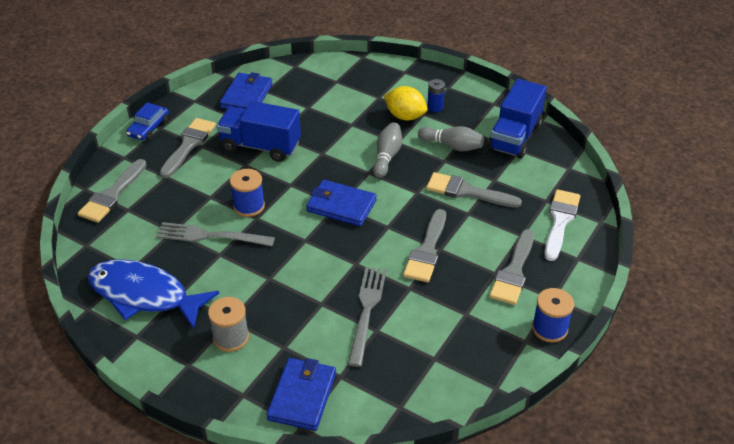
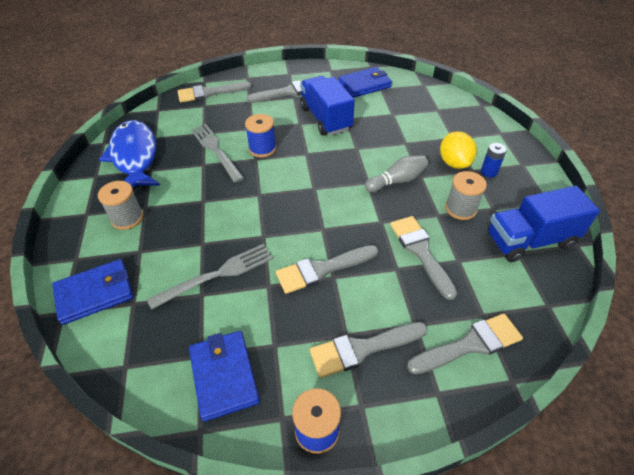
camera: 50 degrees right, 5 degrees up
(149, 128) = (283, 70): blue car -> none
(341, 206) = (315, 190): blue wallet -> blue wallet (224, 376)
(452, 146) = (460, 209): grey bowling pin -> grey spool
(560, 221) = (470, 344): white brush -> grey brush

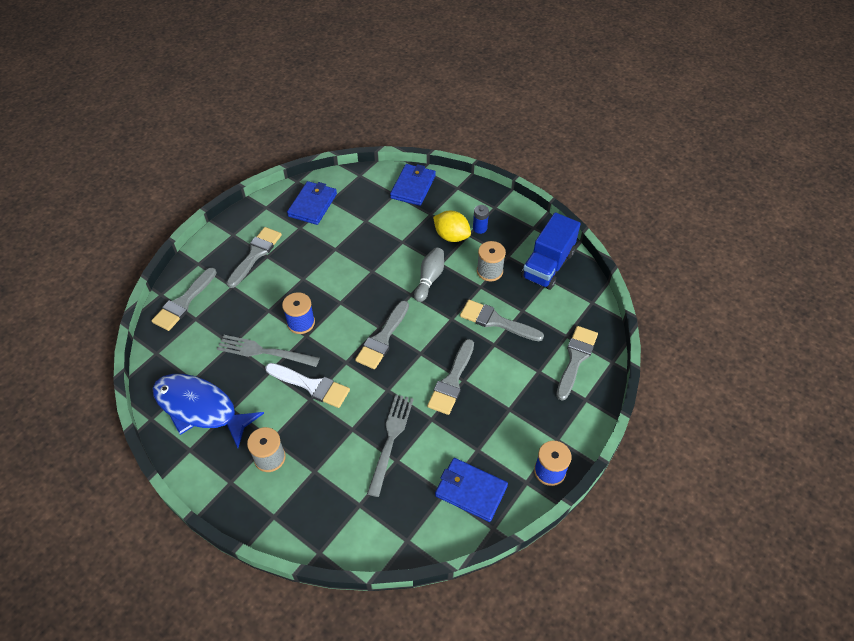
camera: 45 degrees left, 5 degrees up
(95, 293) = (324, 522): blue wallet -> blue wallet (413, 187)
(215, 193) = (311, 386): none -> white brush
(325, 119) = (318, 260): blue truck -> none
(362, 349) = (526, 409): grey brush -> grey brush (382, 338)

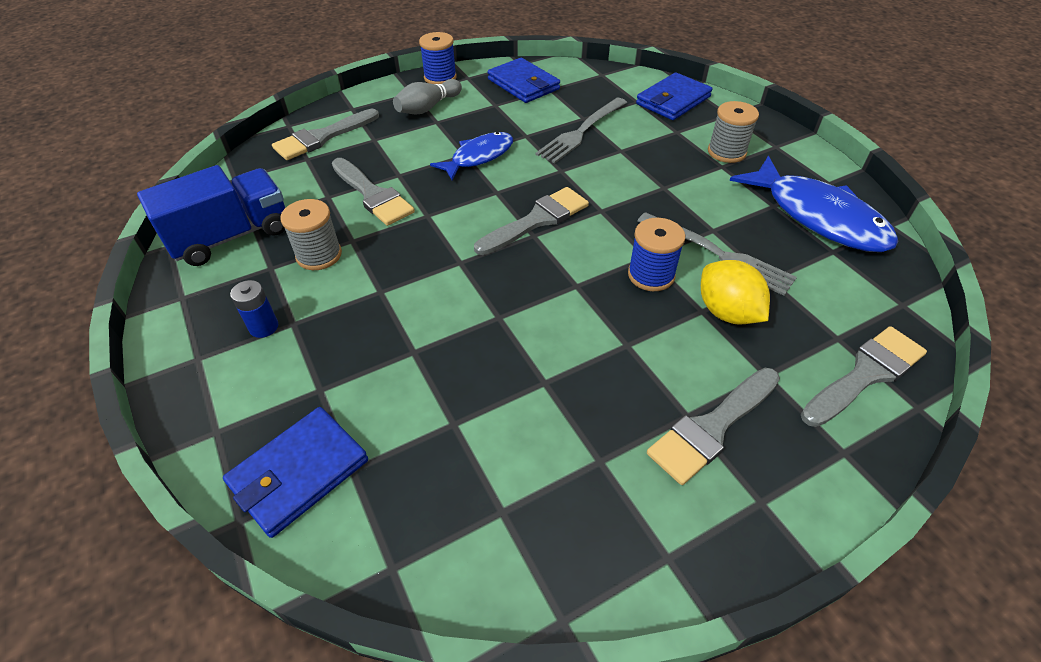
camera: 155 degrees left, 5 degrees down
(311, 386) = (657, 199): white brush -> none
(313, 205) = (549, 514): blue wallet -> blue wallet (673, 100)
(429, 279) = (416, 274): grey bowling pin -> grey bowling pin (428, 108)
(451, 236) = (323, 330): yellow lemon -> yellow lemon (727, 312)
(452, 381) = (479, 157): grey brush -> blue fish

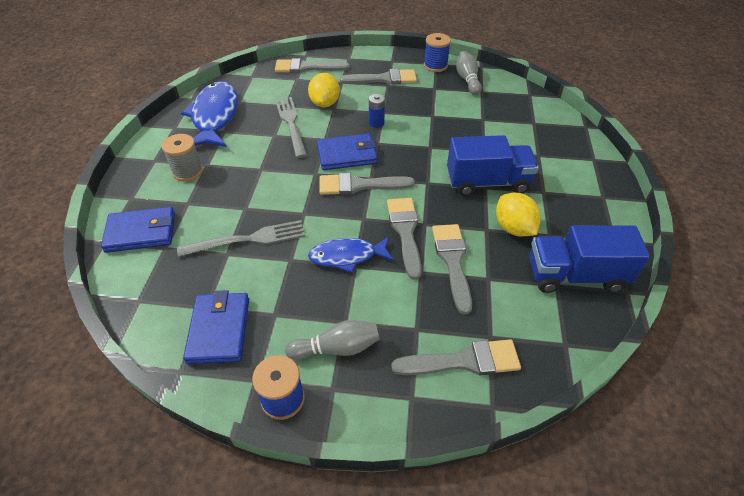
camera: 145 degrees left, 0 degrees up
(264, 327) = (561, 197): blue battery -> blue battery (376, 123)
(299, 473) = (557, 130): blue wallet -> blue wallet (347, 155)
(319, 255) = (513, 228): grey spool -> yellow lemon
(380, 299) = (487, 182): none -> blue truck
(441, 199) = (405, 232): none -> grey brush
(556, 535) = (467, 80): none -> grey bowling pin
(651, 275) = (336, 130): blue spool -> blue spool (435, 66)

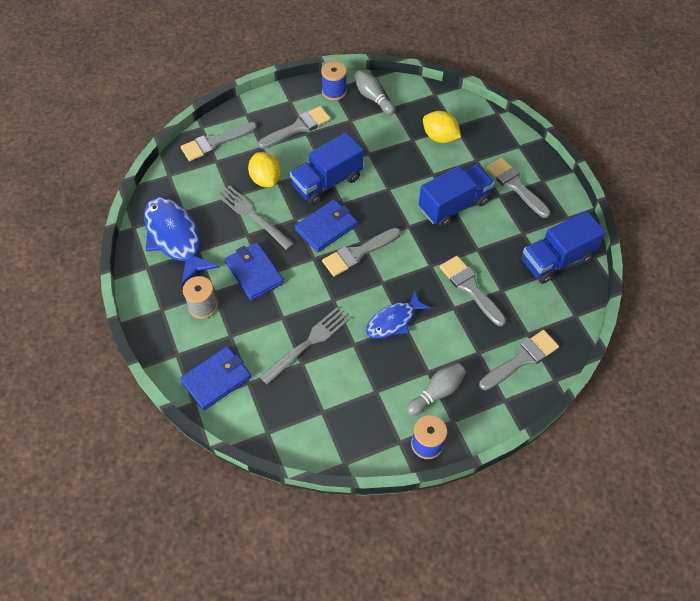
camera: 30 degrees left, 10 degrees up
(219, 330) = (346, 422): blue wallet -> blue wallet (254, 273)
(376, 123) = (327, 182): blue battery -> blue truck
(405, 232) = (421, 279): grey brush -> grey brush (515, 186)
(513, 228) = (496, 239): yellow lemon -> yellow lemon (440, 137)

